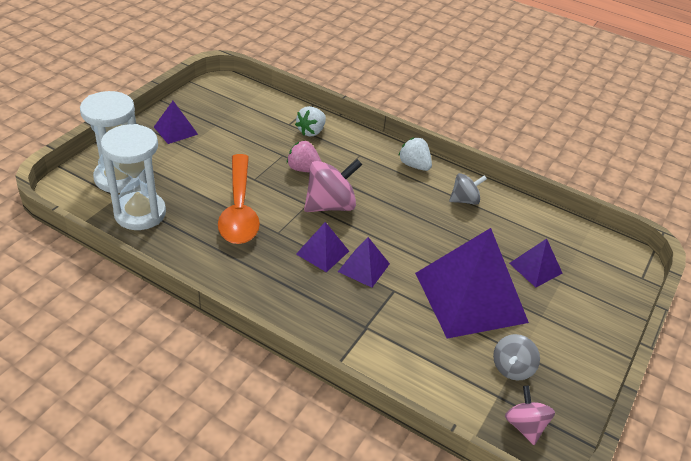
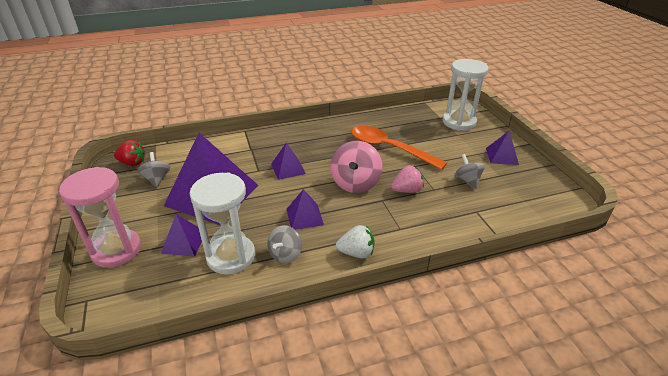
camera: 135 degrees right, 5 degrees down
(140, 213) = (418, 119): white hourglass -> white hourglass (231, 256)
(247, 139) = (467, 181): none -> grey spinning top
(311, 131) = (455, 218): white strawberry -> none
(322, 252) = (318, 160): purple pyramid -> purple pyramid (304, 216)
(525, 426) = (132, 163): pink spinning top -> red strawberry
(600, 305) = (116, 250): none -> pink hourglass

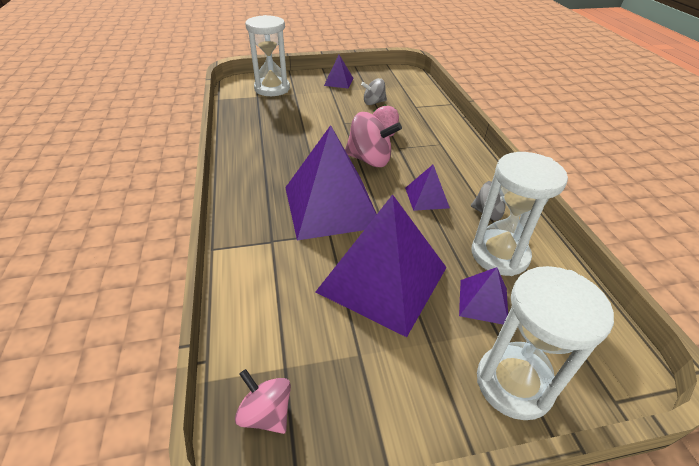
camera: 85 degrees left, 5 degrees up
(116, 250) = (514, 383): pink hourglass -> white hourglass
(132, 163) = (266, 413): red strawberry -> pink spinning top
(157, 179) = (332, 358): grey spinning top -> none
(288, 168) = (331, 206): purple pyramid -> purple pyramid, size x2.18
(356, 253) = (477, 170): white strawberry -> none
(389, 148) = (308, 132): orange spoon -> none

